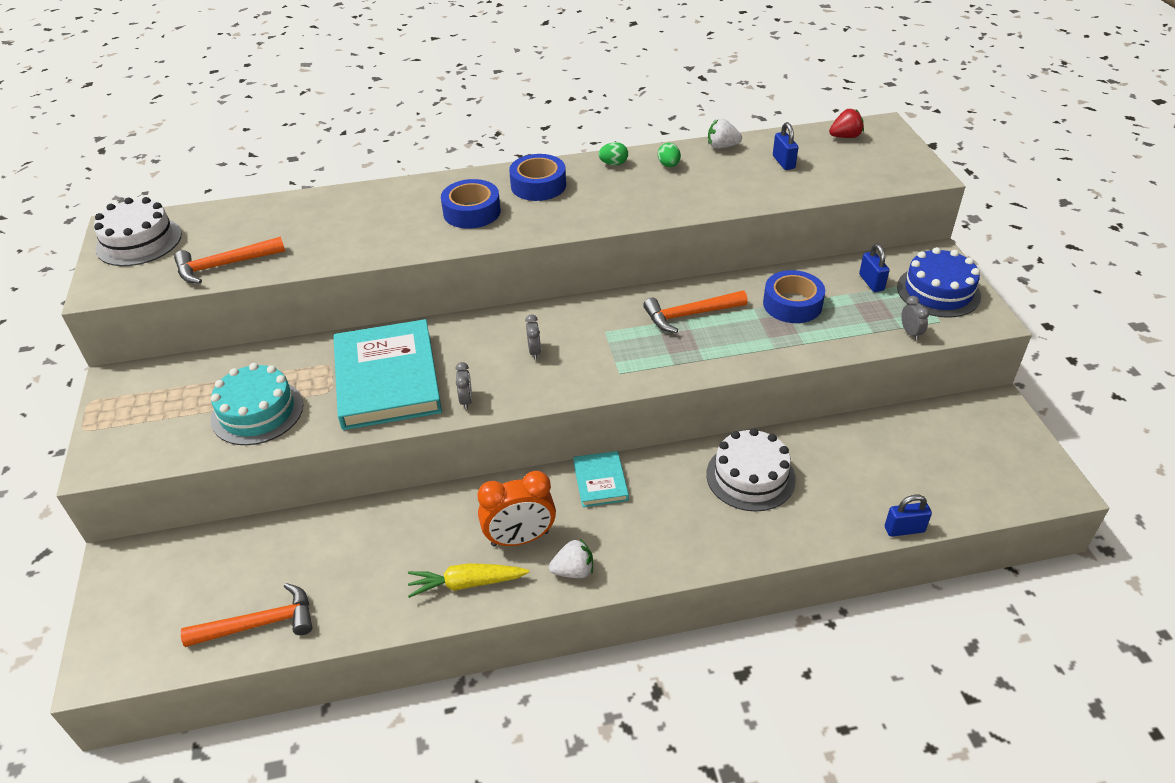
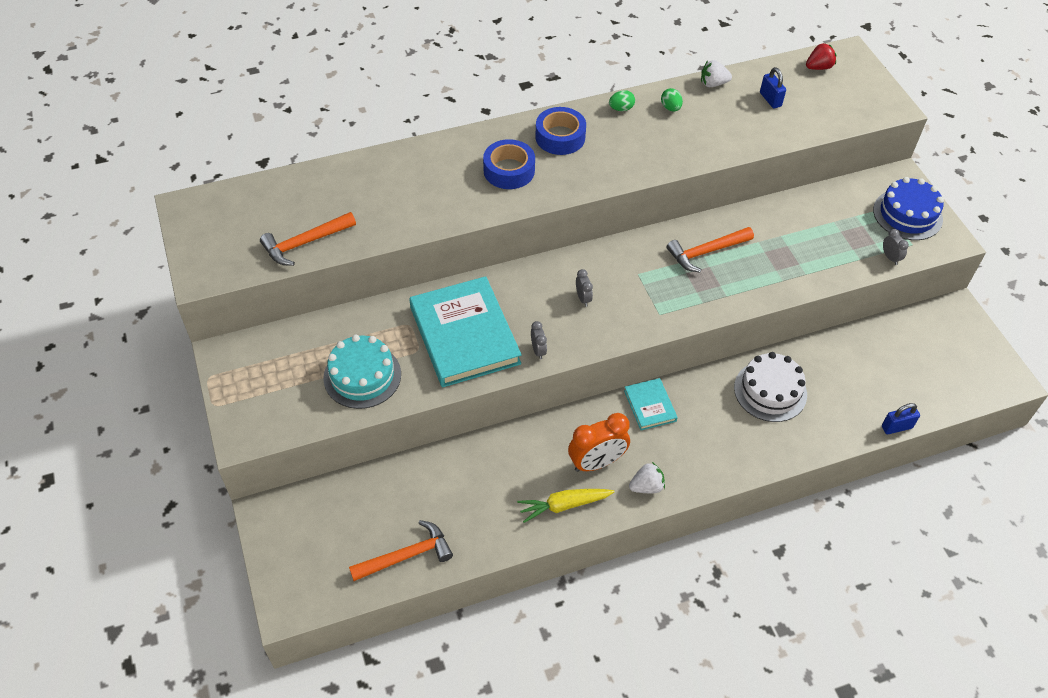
camera: 10 degrees left, 10 degrees up
(139, 241) = (214, 221): white cake -> none
(792, 304) = (789, 235): blue tape -> none
(871, 282) = (851, 209): blue padlock -> none

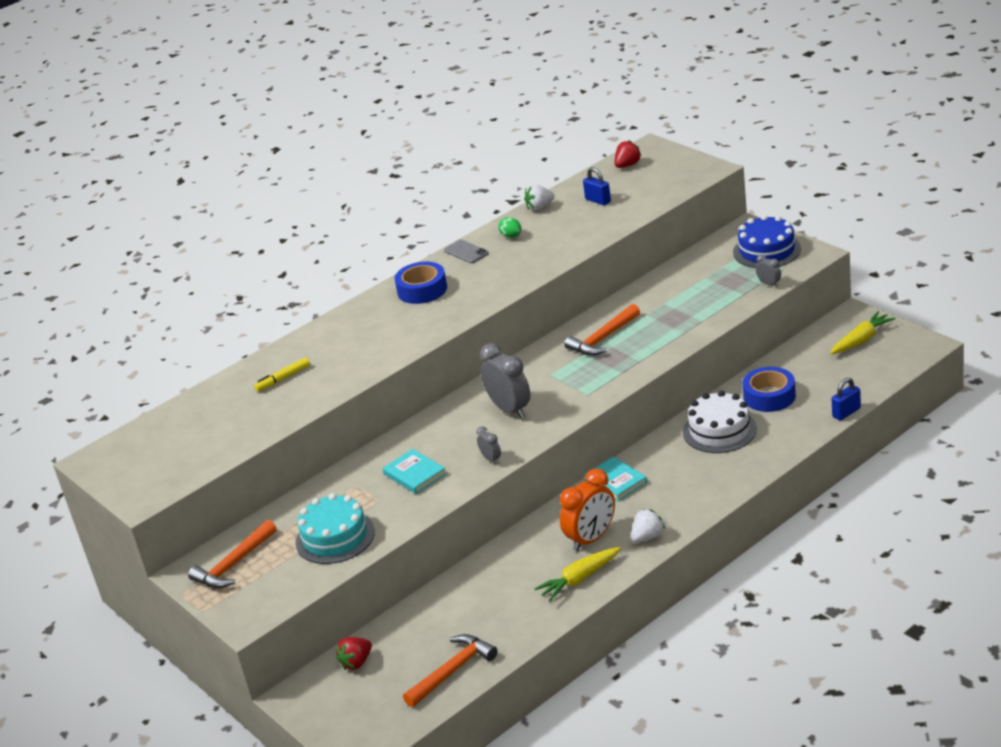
camera: 15 degrees left, 20 degrees down
(305, 243) = (228, 442): orange hammer -> orange hammer (234, 564)
(333, 502) = (356, 662): none -> red strawberry
(389, 188) = (283, 378): none -> yellow marker
(464, 335) = (414, 474): turquoise book -> turquoise book, size x0.48
(509, 170) = (389, 328): blue tape -> blue tape (769, 396)
(583, 298) = (510, 409): grey clock -> grey clock, size x2.07
(621, 109) = (466, 252): green egg -> grey phone
(951, 345) = (861, 340): none -> yellow carrot

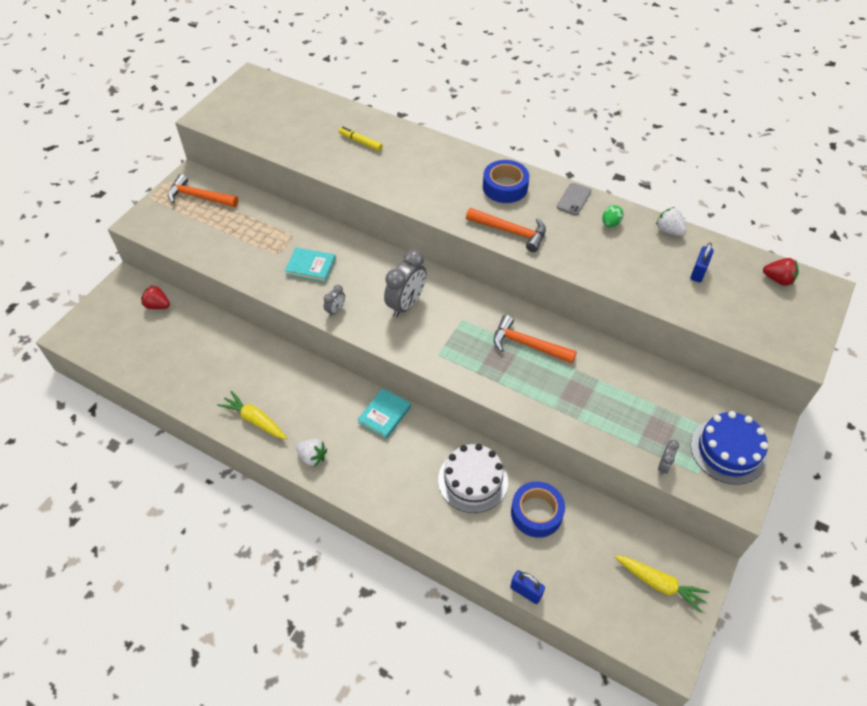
camera: 65 degrees right, 20 degrees up
(335, 537) = (231, 242): turquoise cake -> none
(414, 474) = (311, 266): turquoise book -> turquoise book turned 75 degrees clockwise
(452, 671) = (148, 365): orange hammer -> orange hammer (510, 231)
(591, 538) = (306, 415): orange clock -> none

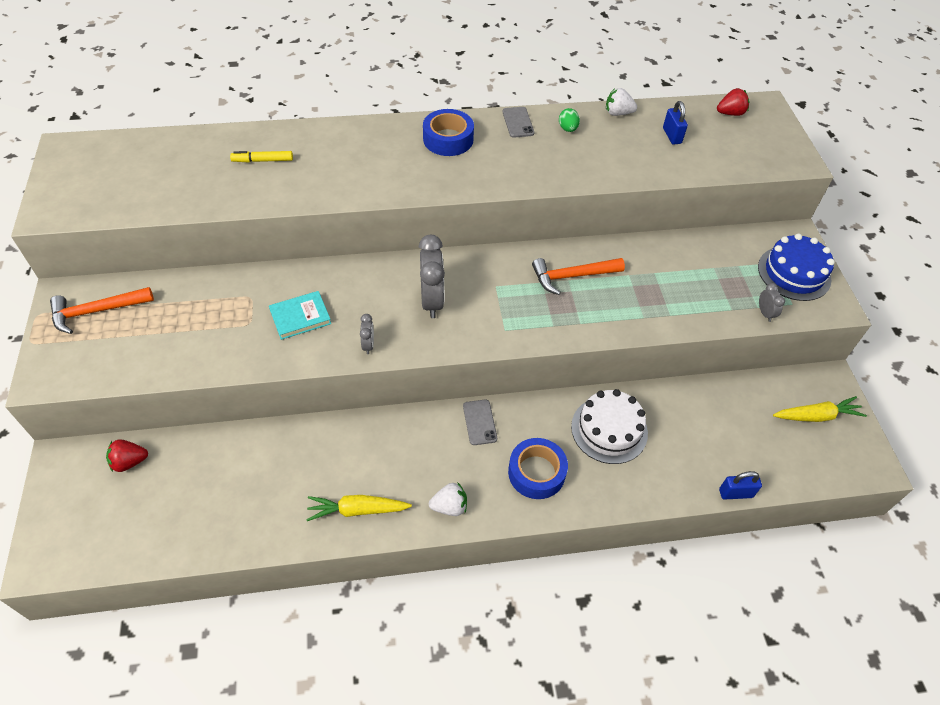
camera: 40 degrees left, 0 degrees up
(384, 415) = (479, 422): turquoise book -> grey phone
(510, 231) = (492, 176): orange hammer -> none
(536, 513) = (683, 422): blue tape -> blue tape (536, 472)

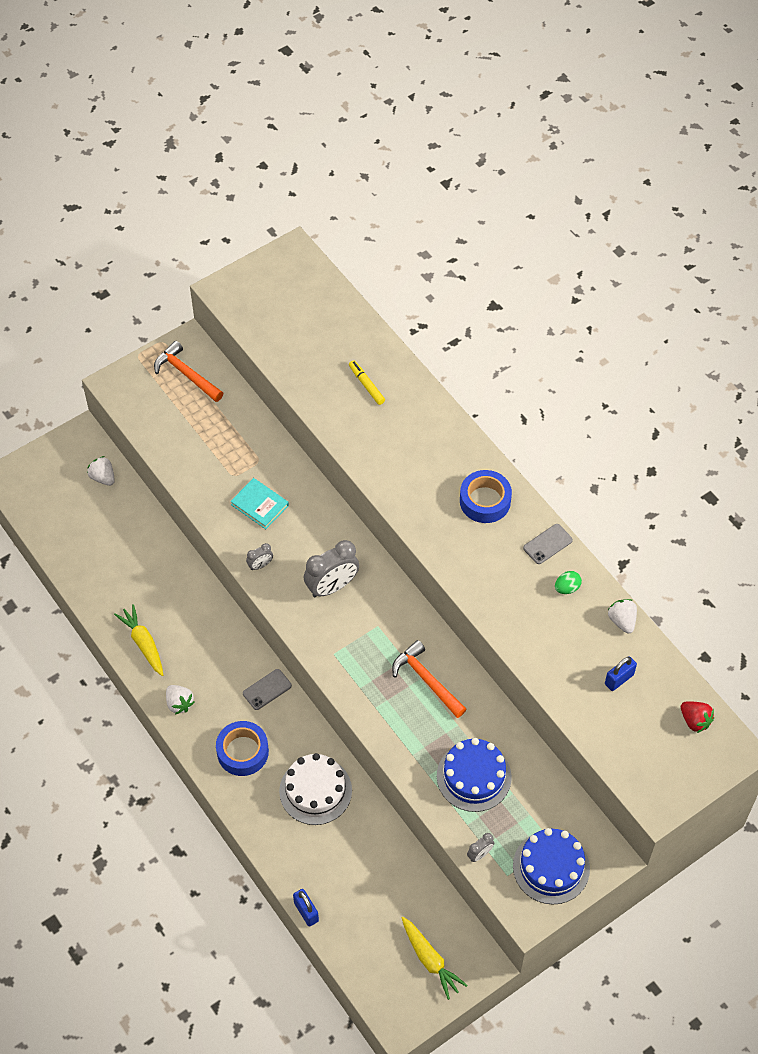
camera: 65 degrees right, 5 degrees up
(129, 462) = (103, 477): red strawberry -> white strawberry
(685, 285) = (474, 776): none -> blue cake

